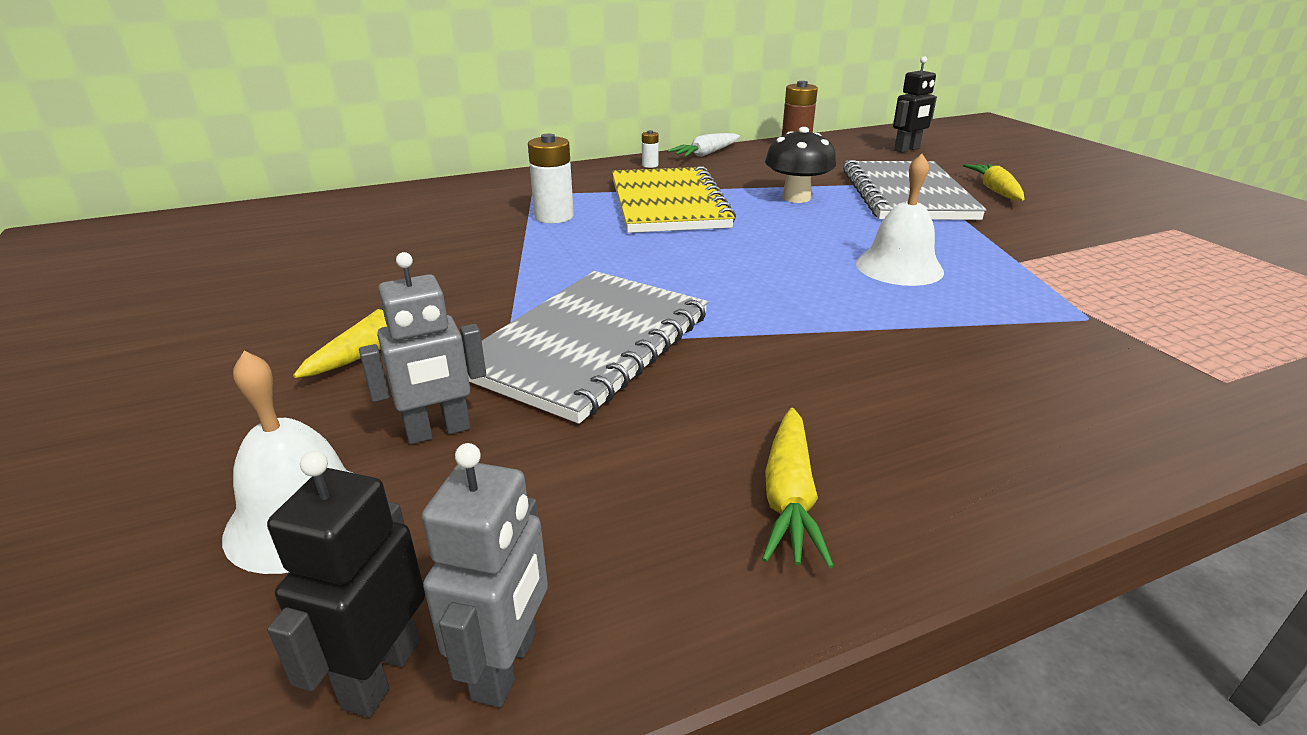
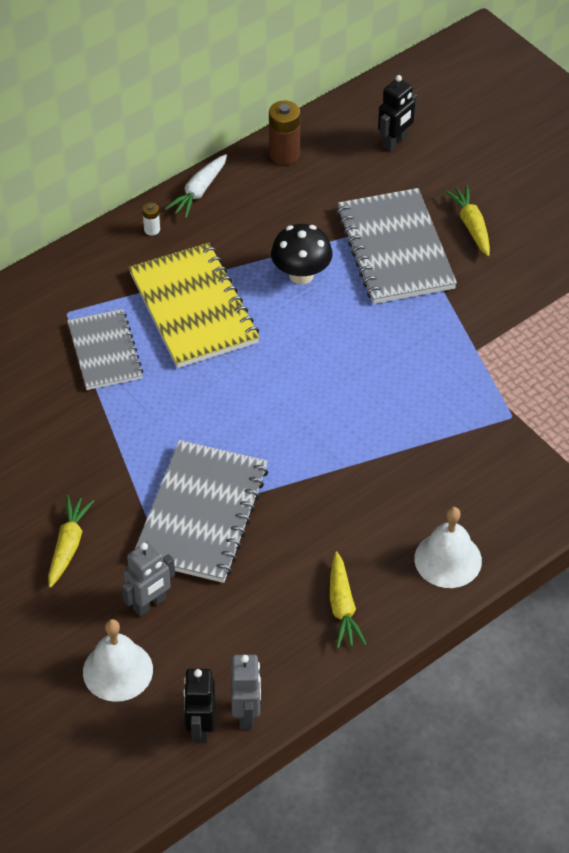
camera: 15 degrees left, 20 degrees up
(554, 217) = (105, 352): white battery -> grey notebook
(899, 267) = (391, 376): white bell -> white bell (448, 559)

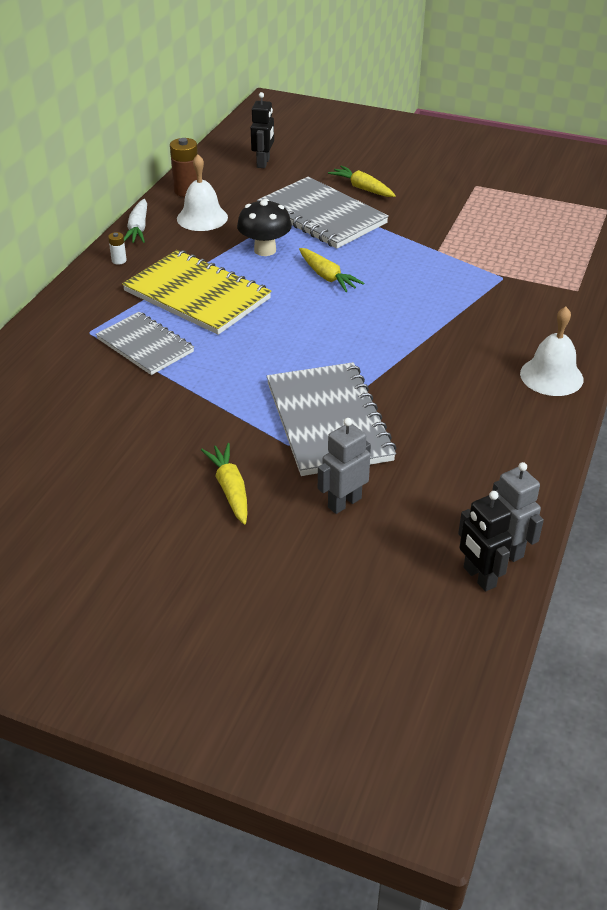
camera: 30 degrees left, 10 degrees down
(117, 670) = (362, 566): white bell -> white bell (202, 218)
(150, 604) = (344, 502): grey robot -> grey robot turned 150 degrees counterclockwise
(342, 607) = (506, 438): yellow carrot -> yellow carrot (327, 277)

